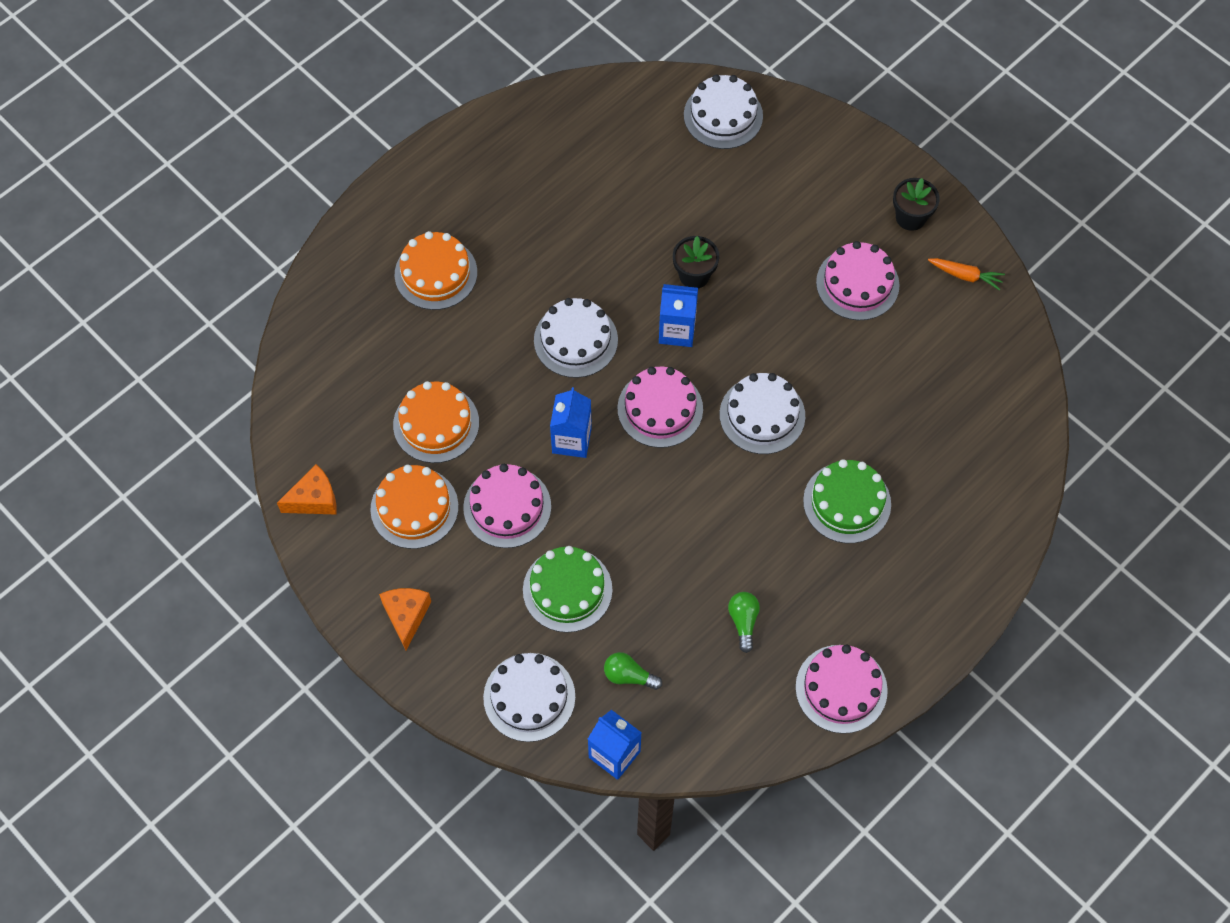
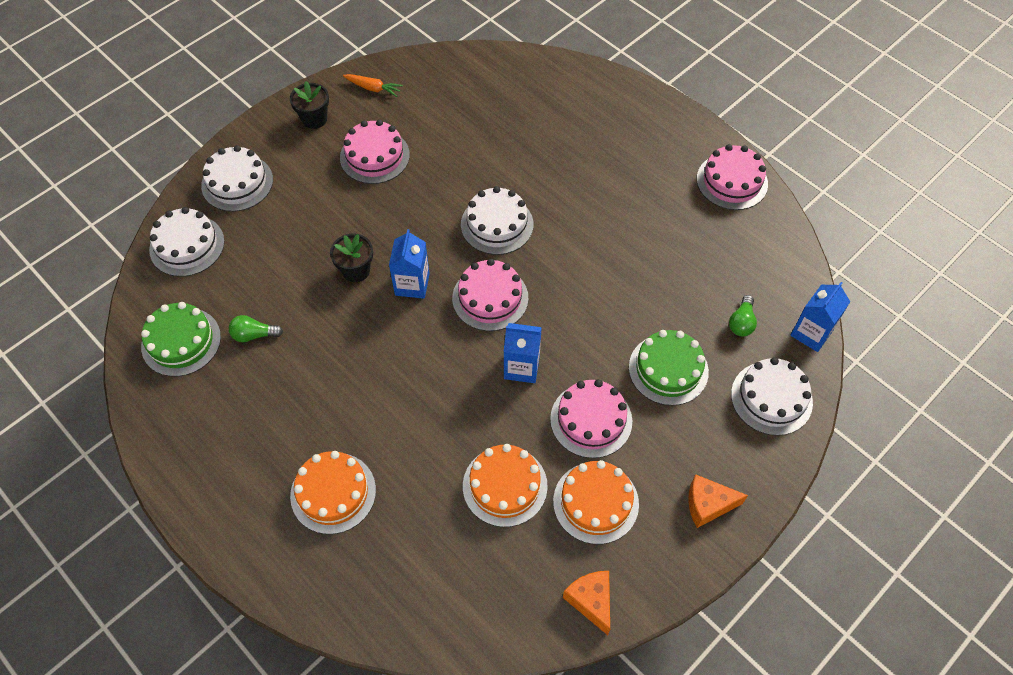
camera: 90 degrees left, 5 degrees down
(575, 340) = (417, 365): white cake -> white cake (237, 183)
(743, 622) = (684, 242): green light bulb -> green light bulb (254, 335)
(847, 502) = (575, 171): green cake -> green cake (181, 341)
(965, 276) = (373, 88): orange carrot -> orange carrot turned 90 degrees clockwise

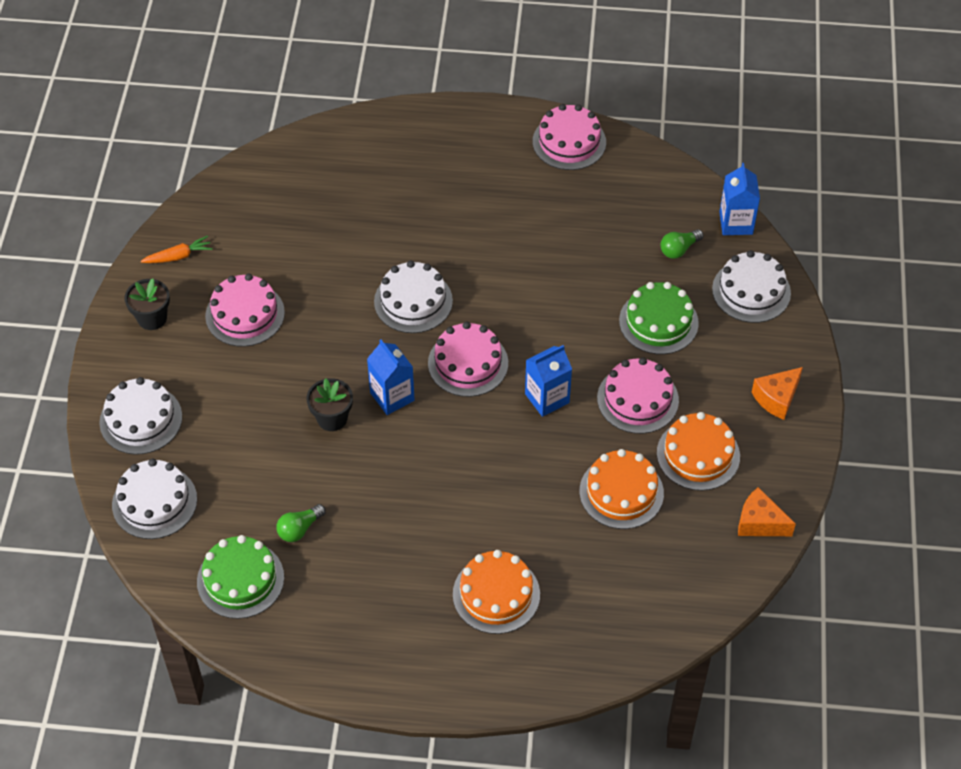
camera: 40 degrees left, 5 degrees down
(741, 322) = (679, 249): green light bulb -> green light bulb turned 75 degrees clockwise

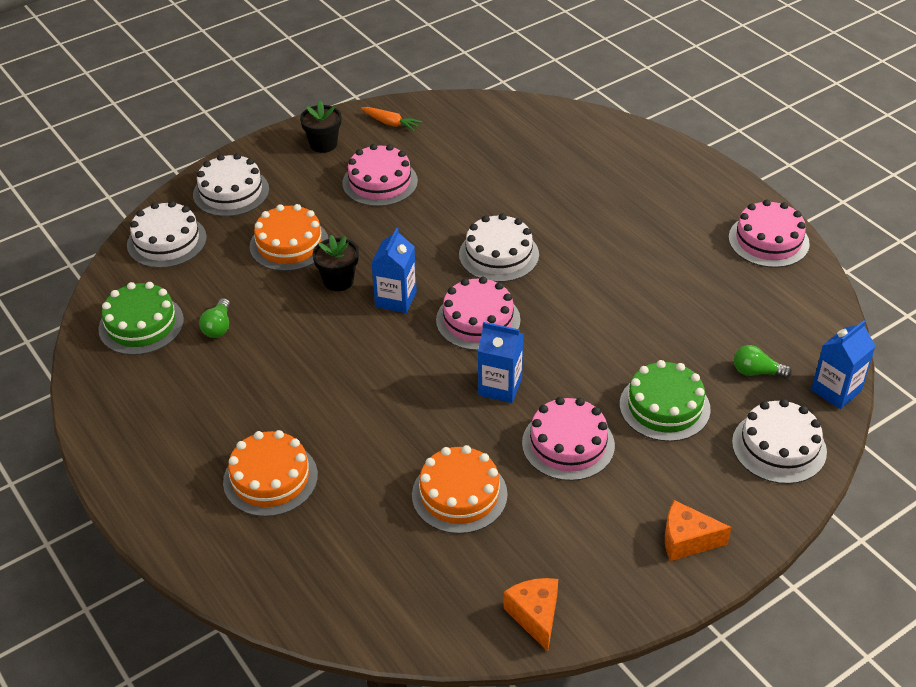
camera: 50 degrees right, 10 degrees down
(299, 529) = (218, 327): green light bulb -> green light bulb turned 90 degrees counterclockwise
(698, 454) = (558, 522): orange cake -> orange cake (289, 244)

